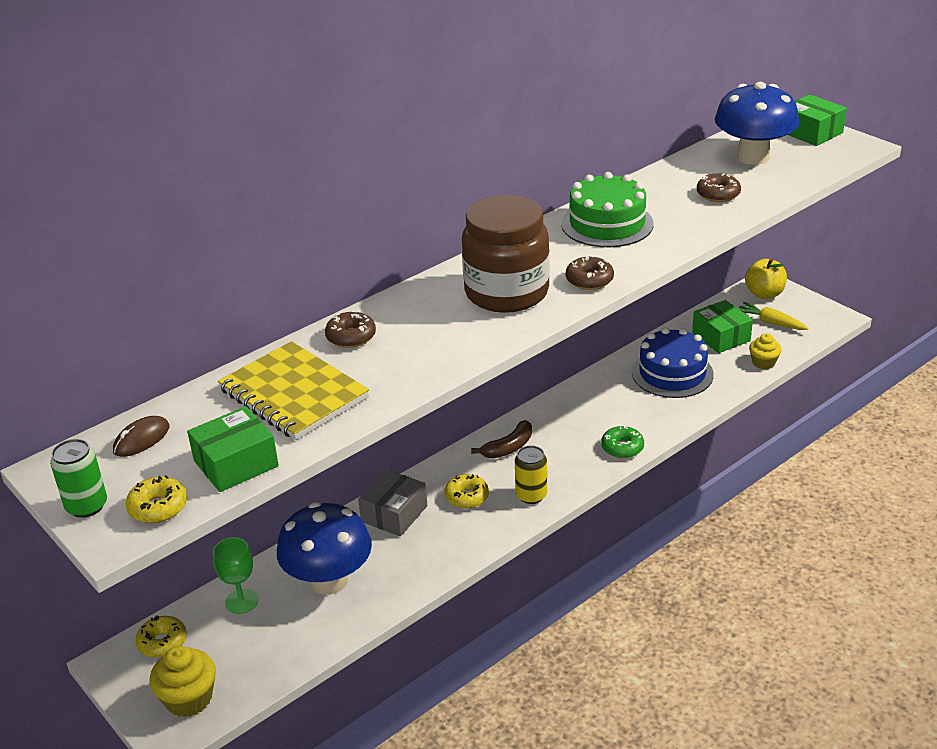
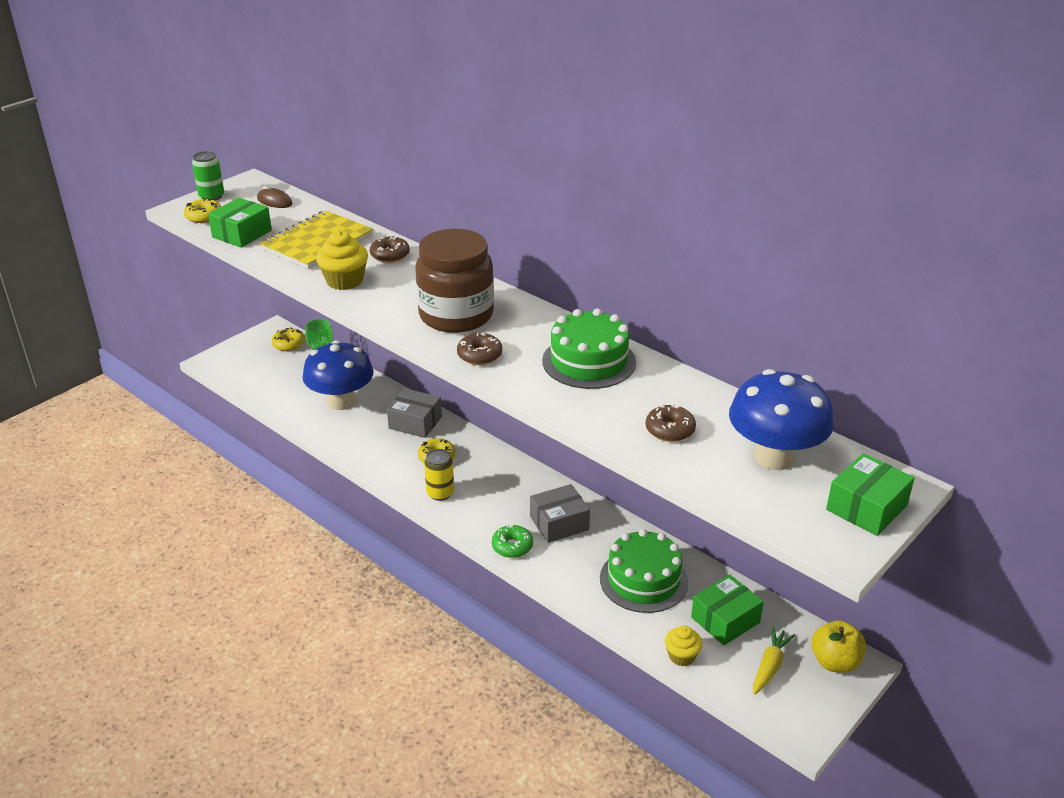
camera: 80 degrees right, 0 degrees up
(189, 699) = (238, 362): yellow cupcake -> yellow cupcake (344, 281)
(236, 463) = (242, 234): green box -> green box turned 75 degrees clockwise
(508, 448) = (505, 475): brown banana -> none
(590, 416) = (559, 523): none -> grey box
(672, 373) = (643, 580): blue cake -> green cake

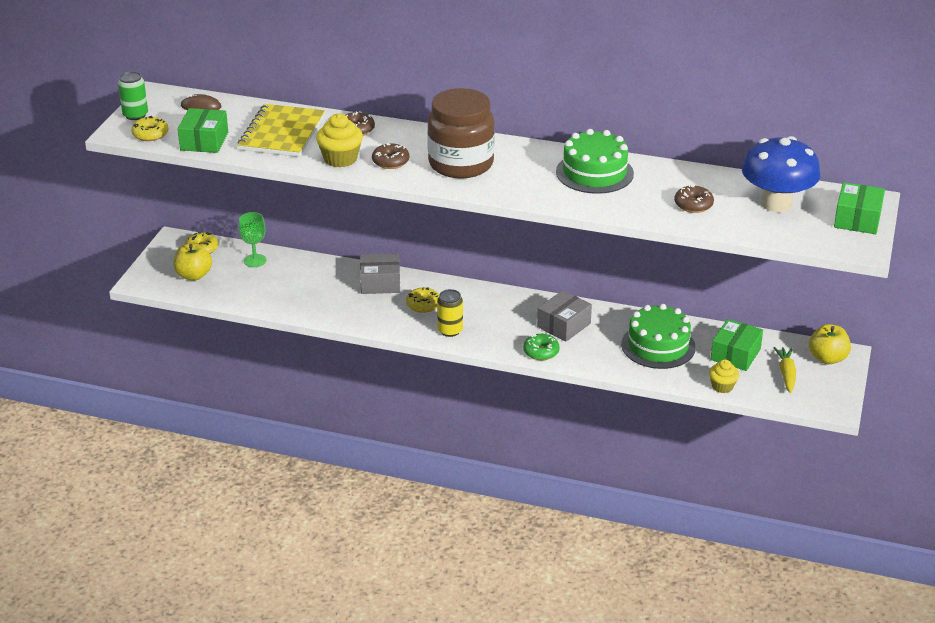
camera: 25 degrees left, 0 degrees up
(259, 367) = (194, 275): none -> yellow apple
(341, 401) = (298, 284): blue mushroom -> none
(479, 355) = (509, 188): brown donut -> brown donut (390, 162)

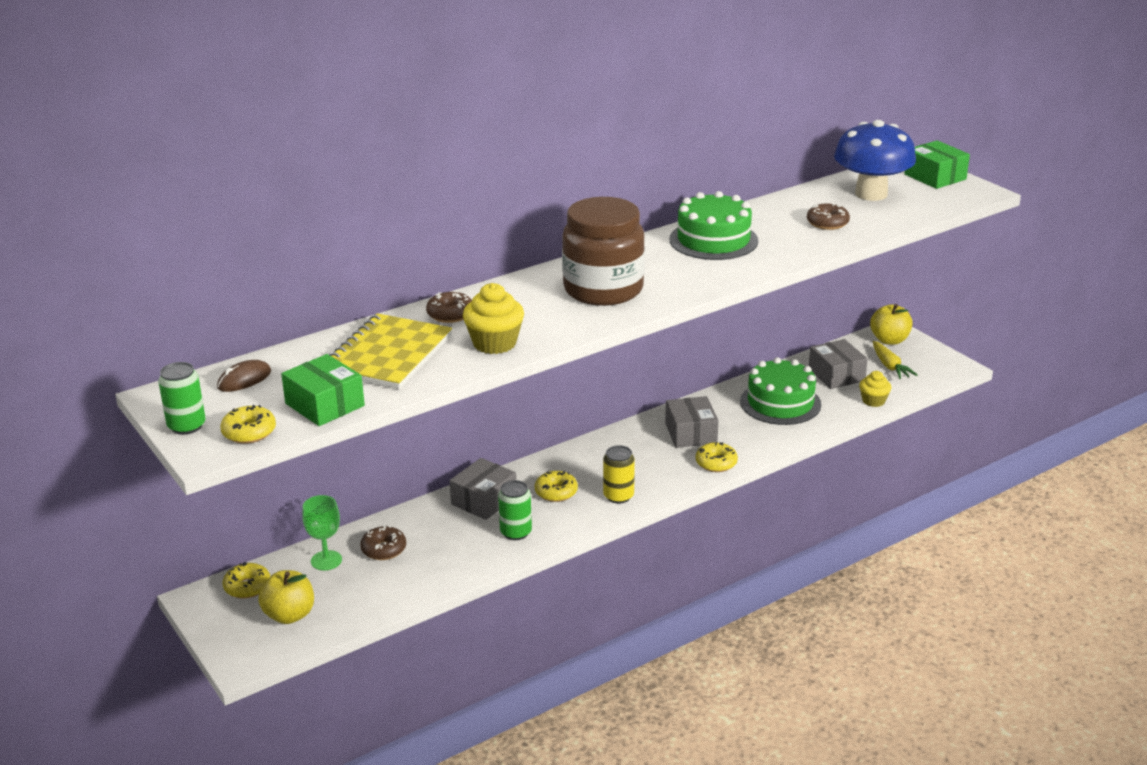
camera: 50 degrees left, 5 degrees down
(282, 133) = (388, 355): yellow notebook -> yellow notebook turned 60 degrees clockwise
(362, 311) = (516, 532): none -> green can
(390, 162) = (543, 320): brown donut -> brown donut (384, 549)
(541, 352) = (716, 463): green donut -> yellow donut
(735, 354) = (836, 375): green box -> grey box
(786, 374) = (889, 366): yellow carrot -> yellow carrot turned 150 degrees counterclockwise

